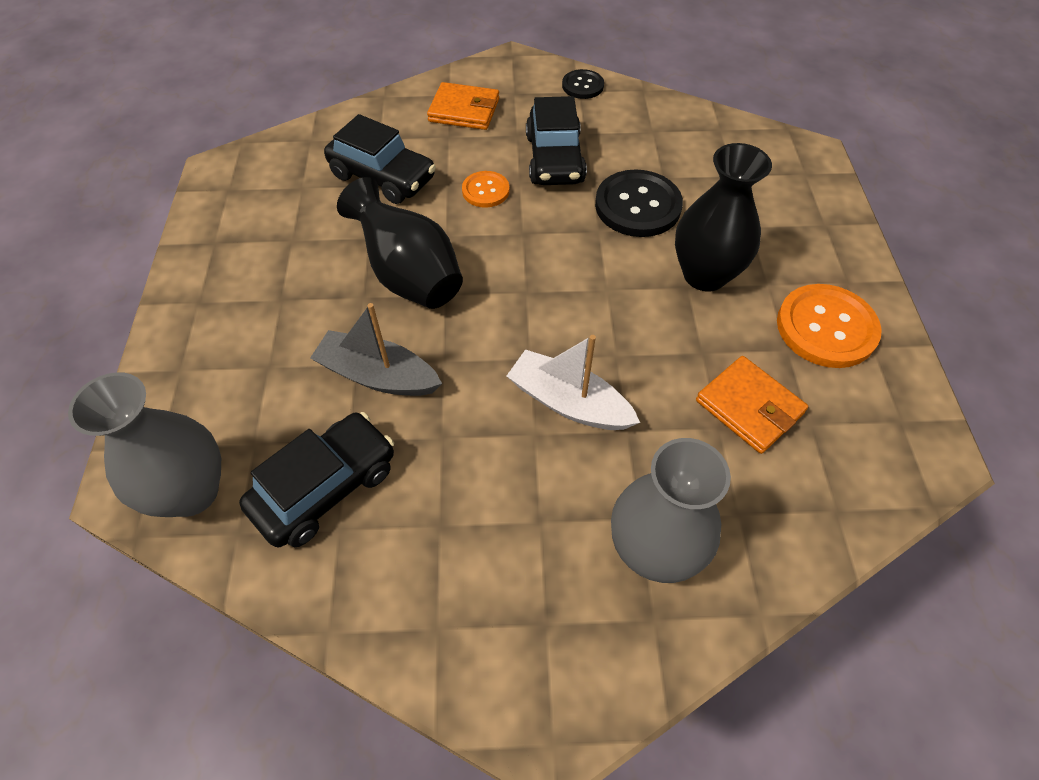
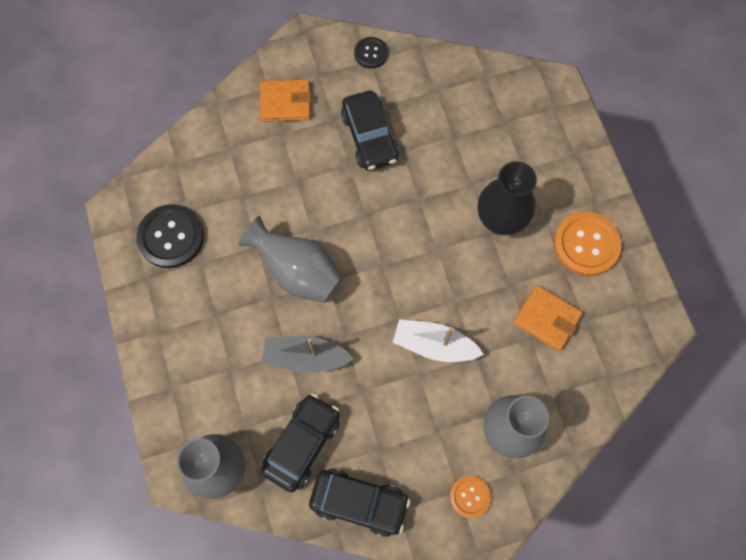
camera: 15 degrees left, 15 degrees up
(383, 177) = (246, 186): black car -> black car (359, 502)
(409, 275) = (298, 272): black vase -> grey vase
(485, 191) = (327, 181): orange button -> orange button (470, 496)
(638, 206) = (441, 169): black button -> black button (171, 237)

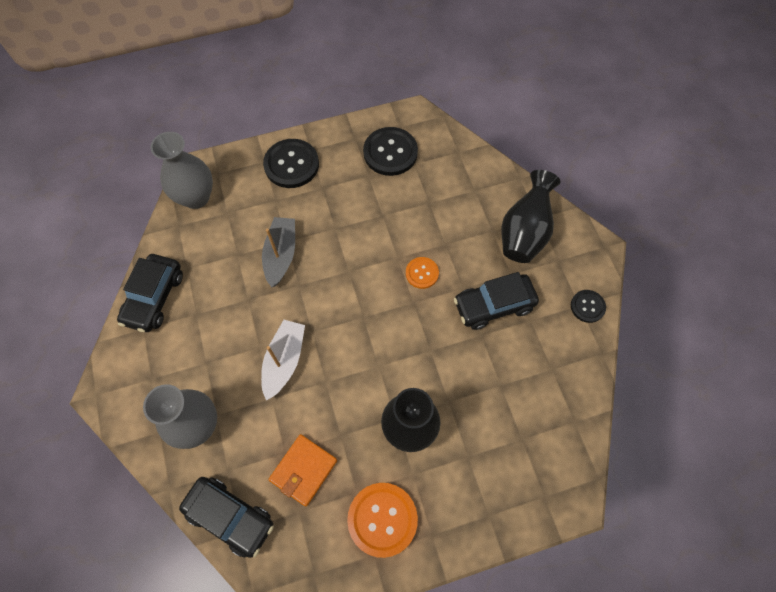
camera: 90 degrees right, 5 degrees down
(179, 353) = (291, 164): none -> black button
(285, 102) = (524, 232): orange wallet -> black vase
(298, 272) = (358, 247): grey vase -> none
(302, 444) = (208, 254): black car -> black car (230, 517)
(470, 496) = (145, 388): orange button -> orange button (422, 273)

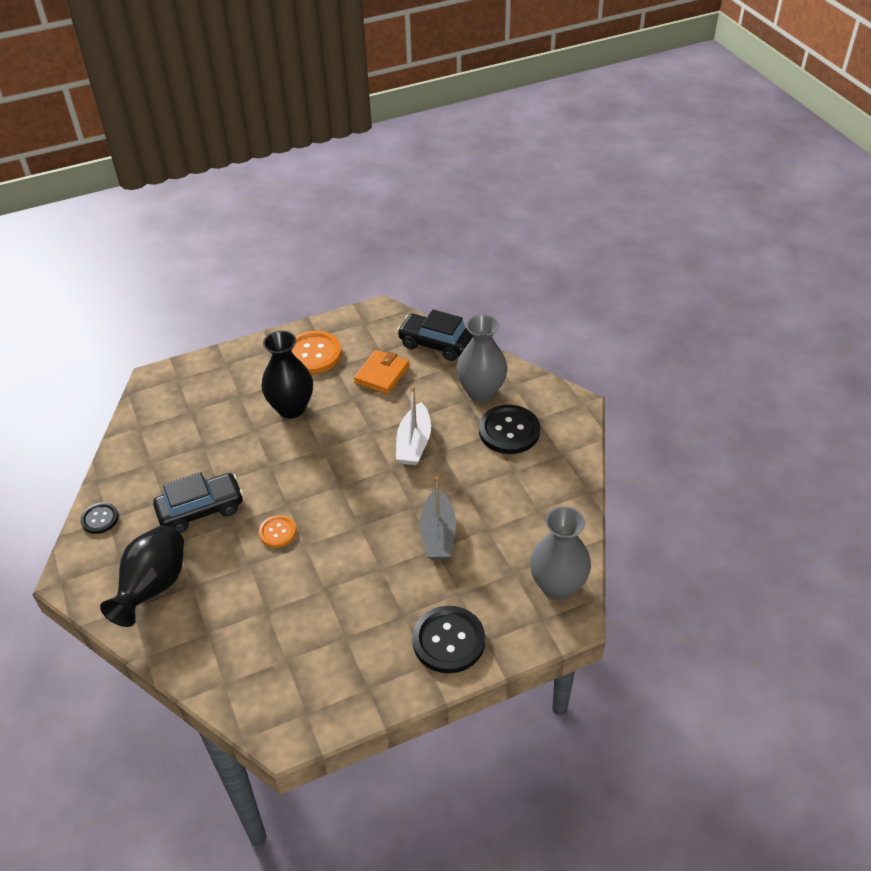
camera: 175 degrees right, 20 degrees down
(154, 298) = (562, 480): black car -> none
(390, 152) = (318, 672): black button -> black button (509, 431)

